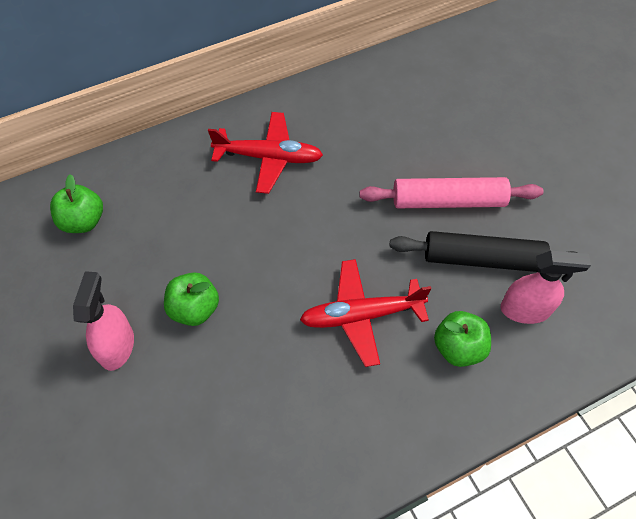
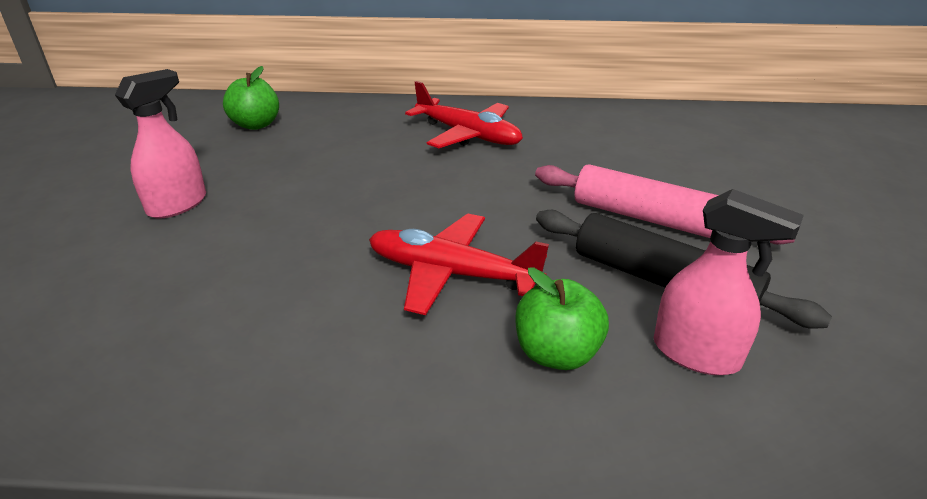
camera: 30 degrees right, 25 degrees down
(194, 309) = (278, 205): green apple -> none

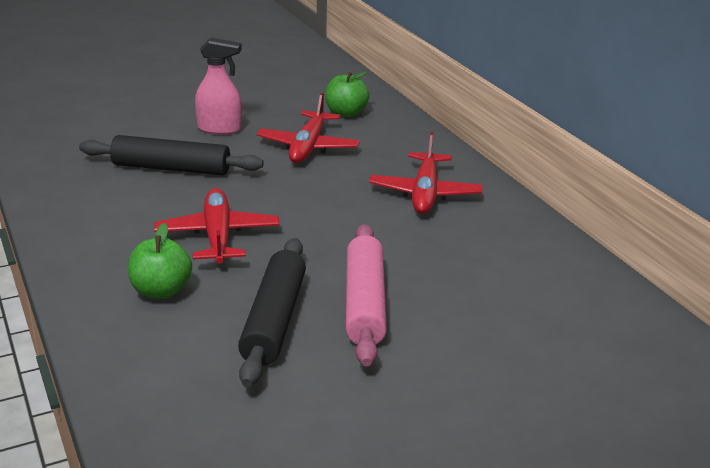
camera: 60 degrees right, 5 degrees down
(236, 266) = (171, 168): none -> black rolling pin
(302, 163) = (308, 147): none -> red plane
(696, 354) = (195, 344): pink spray bottle -> none

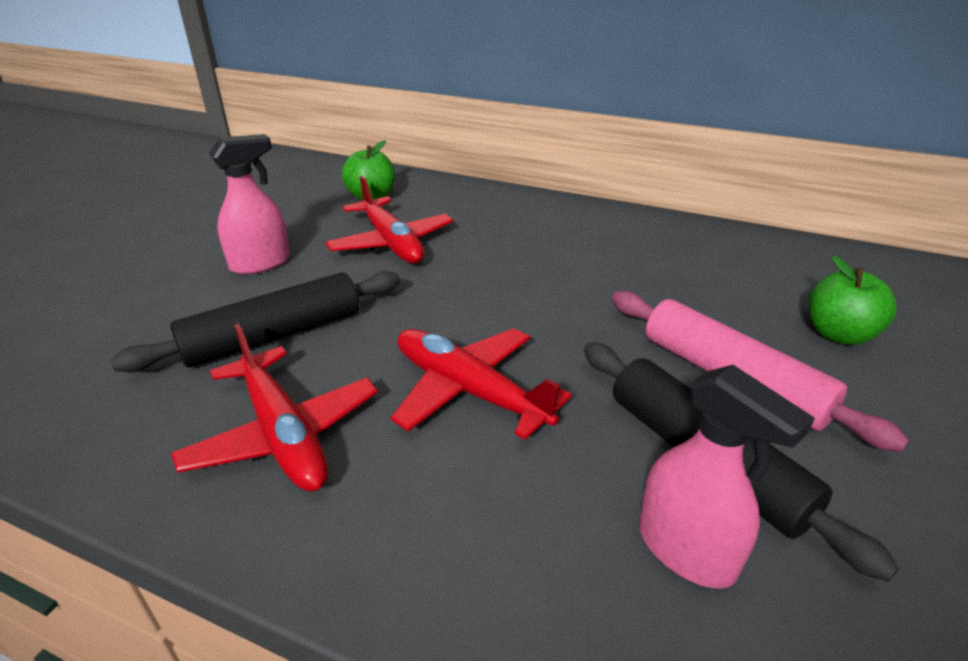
camera: 40 degrees left, 5 degrees up
(161, 291) = (531, 512): green apple -> green apple (838, 334)
(198, 339) = (686, 550): none -> pink spray bottle
(425, 193) = (570, 240): red plane -> red plane (282, 433)

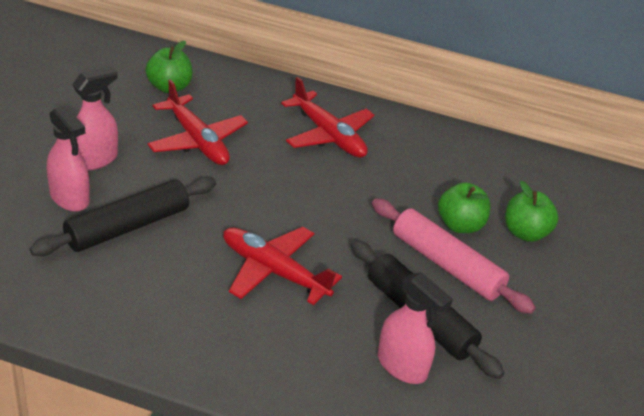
camera: 10 degrees left, 5 degrees up
(211, 304) = (70, 198): none -> pink spray bottle
(282, 433) = (157, 299): red plane -> red plane (328, 135)
(740, 326) = (460, 225): none -> green apple

